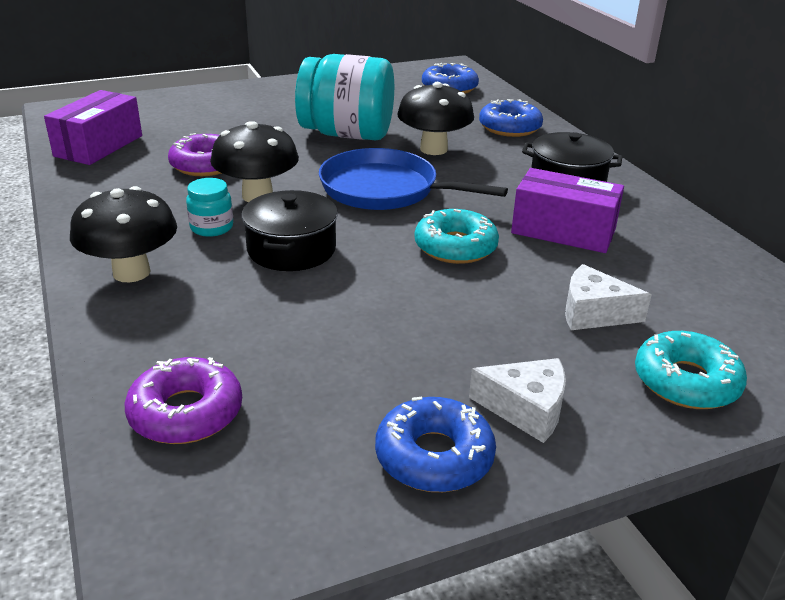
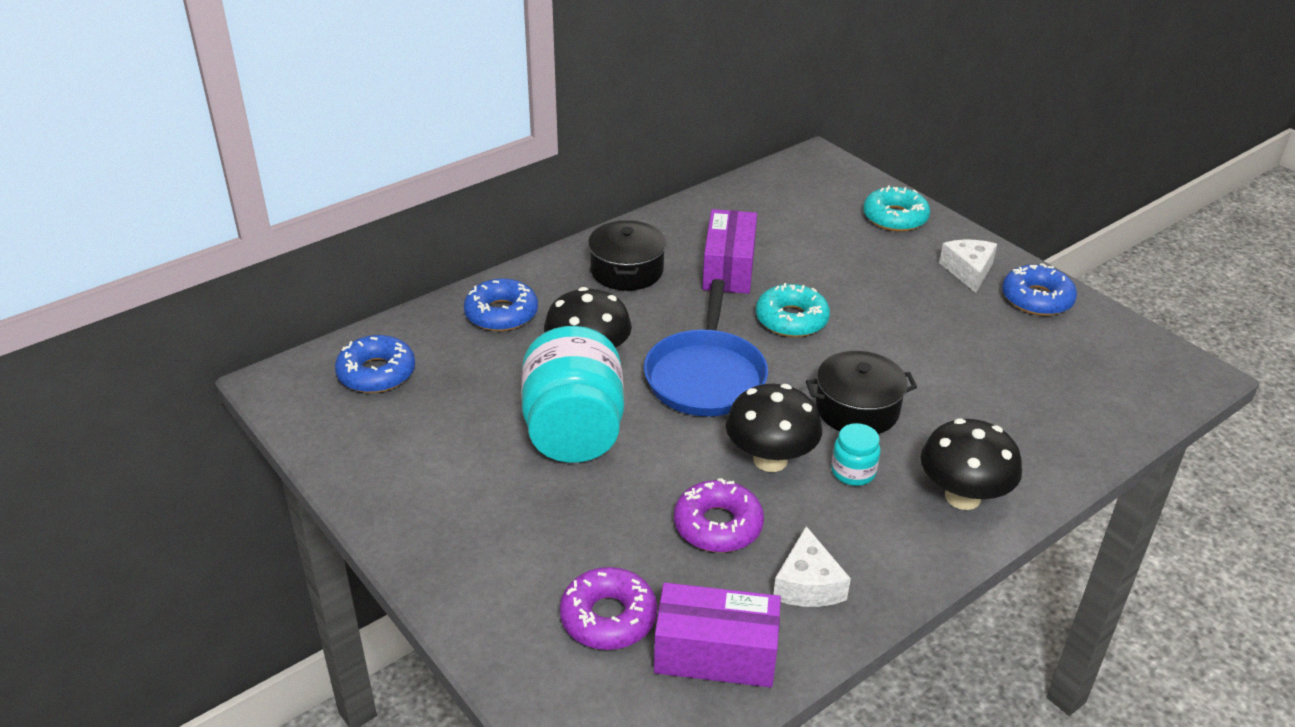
camera: 105 degrees left, 5 degrees up
(186, 413) = (1089, 404): purple donut -> purple donut (608, 617)
(593, 313) = (843, 251): white cheese -> white cheese (807, 584)

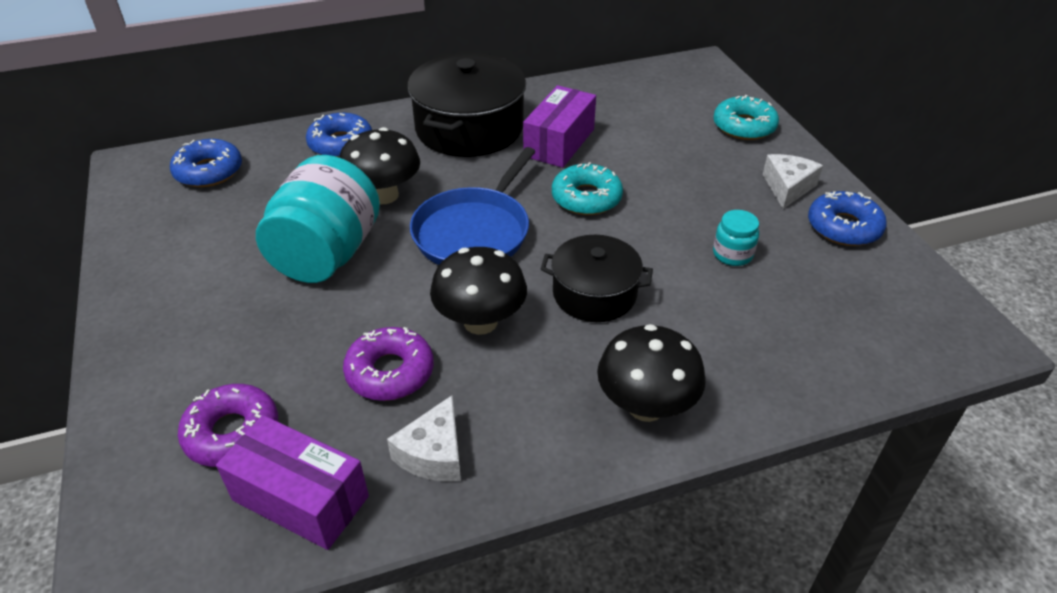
camera: 20 degrees right, 5 degrees up
(626, 270) = (469, 128): black pot -> black pot, size x1.63
(853, 472) = (551, 353): turquoise jar -> turquoise jar (732, 254)

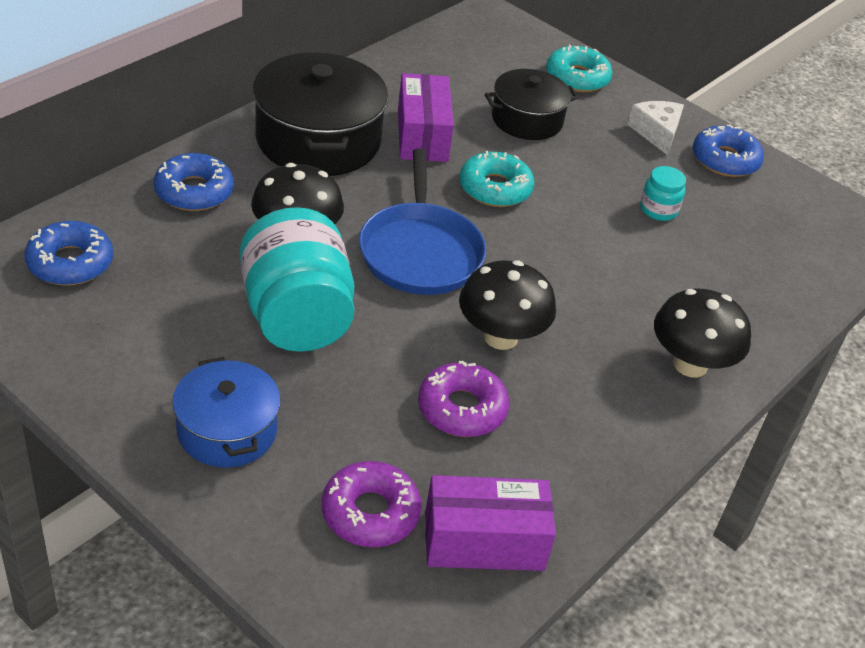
camera: 35 degrees left, 0 degrees up
(192, 325) = (227, 430): none -> blue pot
(433, 453) = (560, 463): white cheese -> none
(594, 294) = (575, 280): black pot -> black pot (527, 120)

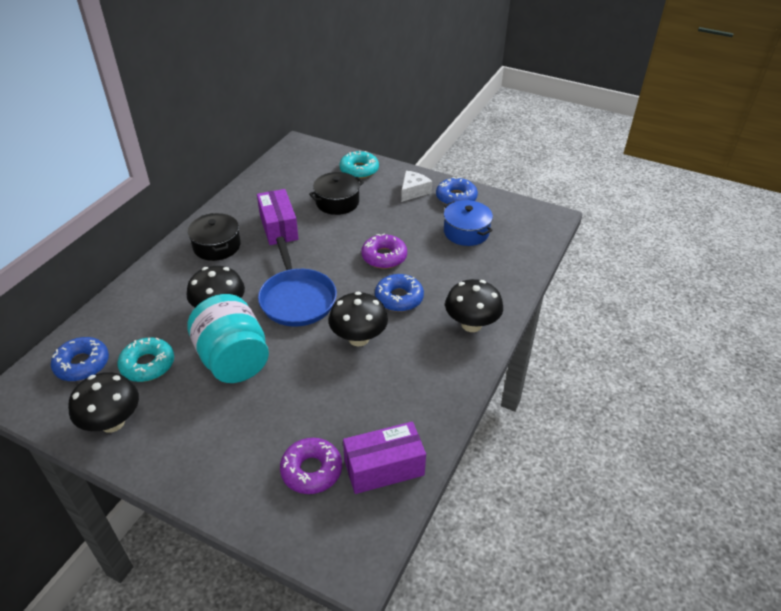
camera: 10 degrees left, 0 degrees up
(92, 359) = (112, 422): none -> black mushroom
(194, 191) = (149, 298): blue donut -> blue donut (399, 298)
(227, 430) = (209, 444): blue pot -> blue pot (466, 232)
(318, 140) = (217, 246): black pot -> black pot, size x0.61
(462, 409) = (348, 389): purple donut -> purple donut (384, 257)
(495, 188) = (330, 248): turquoise donut -> turquoise donut (148, 365)
(656, 133) = (413, 191): white cheese -> white cheese turned 60 degrees clockwise
(658, 210) = (427, 237): turquoise jar -> none

